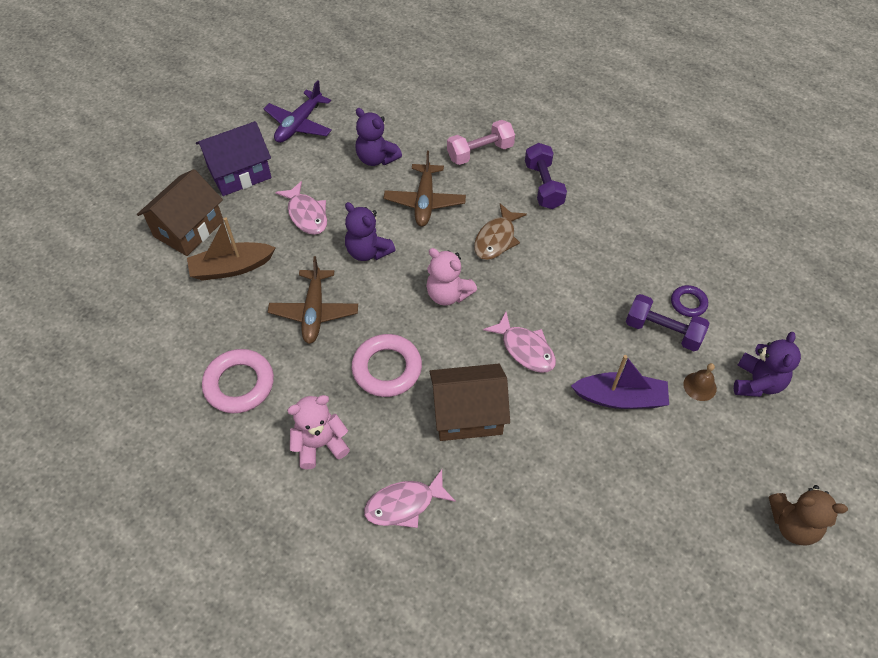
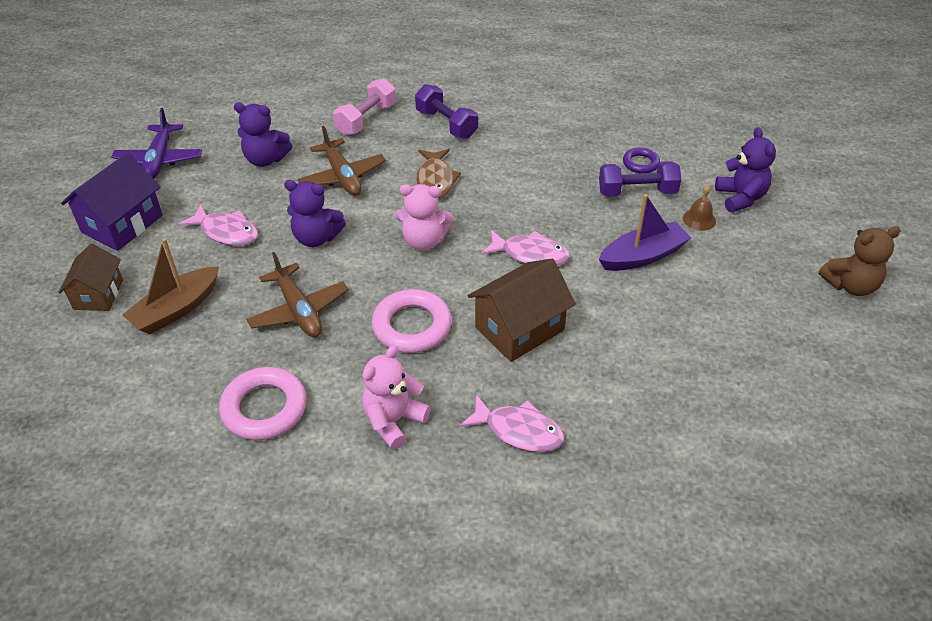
camera: 30 degrees left, 10 degrees down
(188, 229) = (98, 294): brown house -> brown house, size x0.66
(404, 504) = (518, 431): pink fish -> pink fish turned 105 degrees counterclockwise

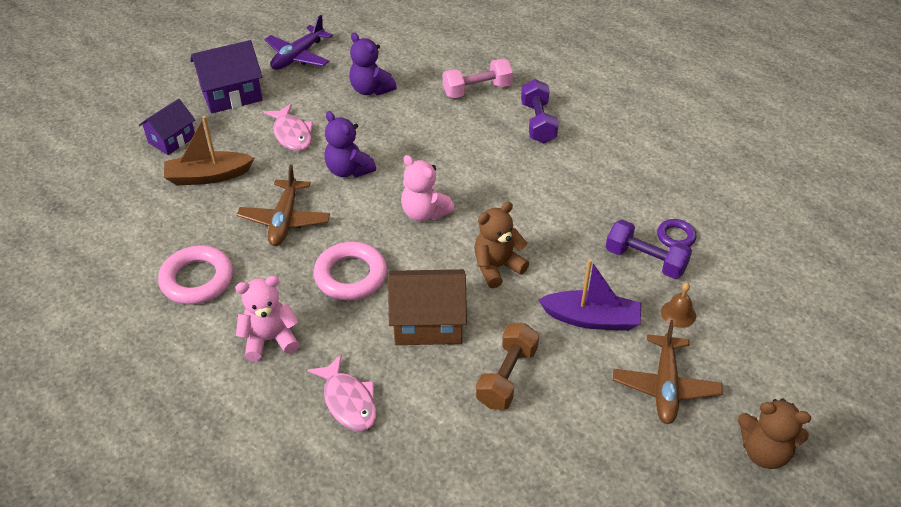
camera: 35 degrees right, 0 degrees up
(98, 294) = (172, 139): brown house -> purple house
(342, 176) = (414, 129): brown plane -> brown plane (665, 386)
(435, 180) = (482, 167): brown fish -> none
(530, 254) = (497, 267): pink fish -> brown teddy bear
(625, 335) = (507, 377): none -> brown dumbbell
(740, 197) = (740, 314): purple teddy bear -> none

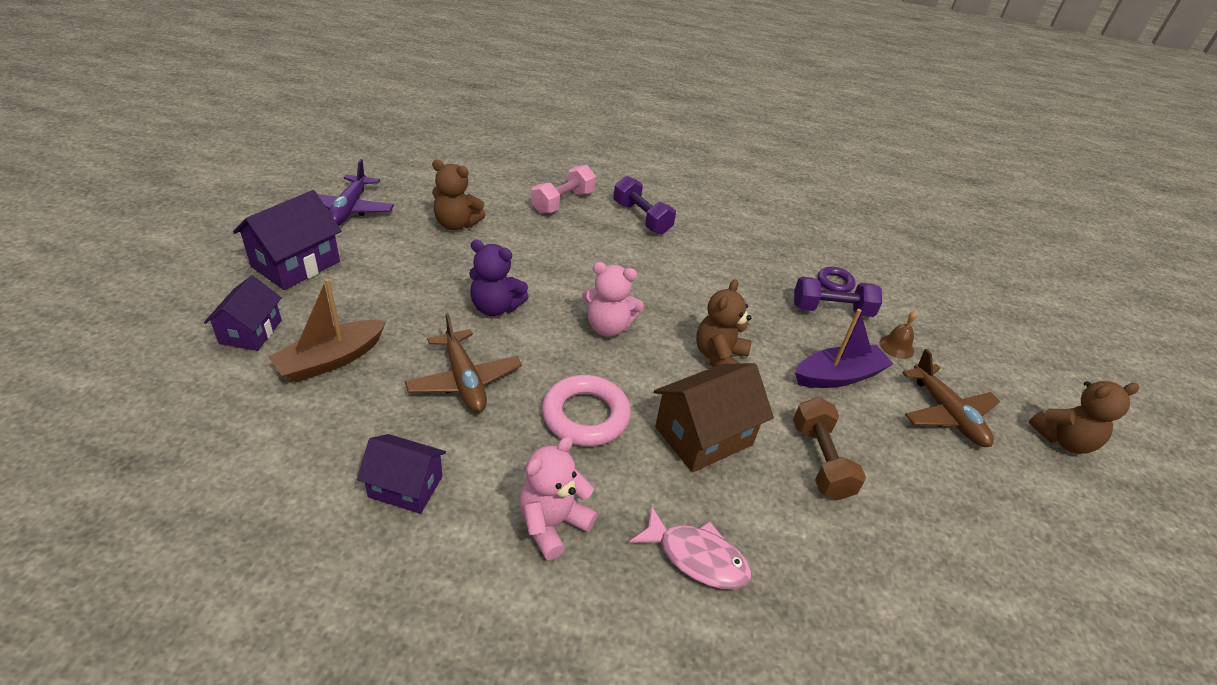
camera: 35 degrees left, 5 degrees down
(197, 279) = (405, 486): pink ring -> purple house
(292, 134) = (402, 288): pink fish -> none
(371, 89) = (456, 224): purple teddy bear -> brown teddy bear

